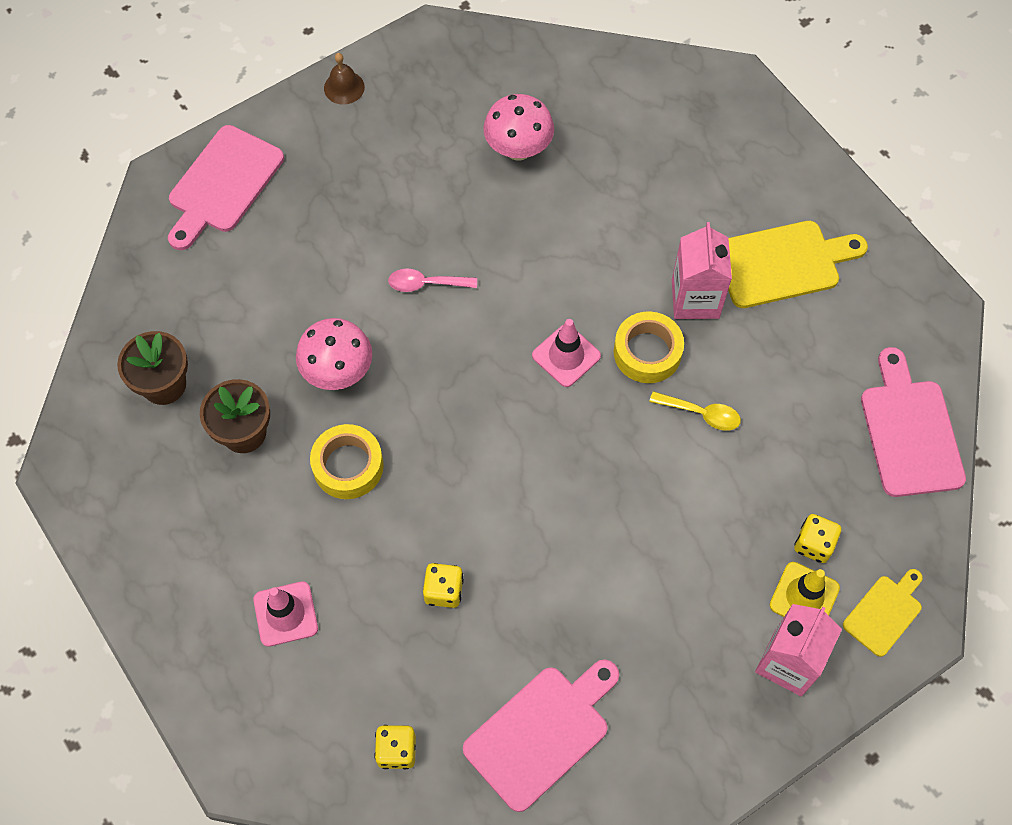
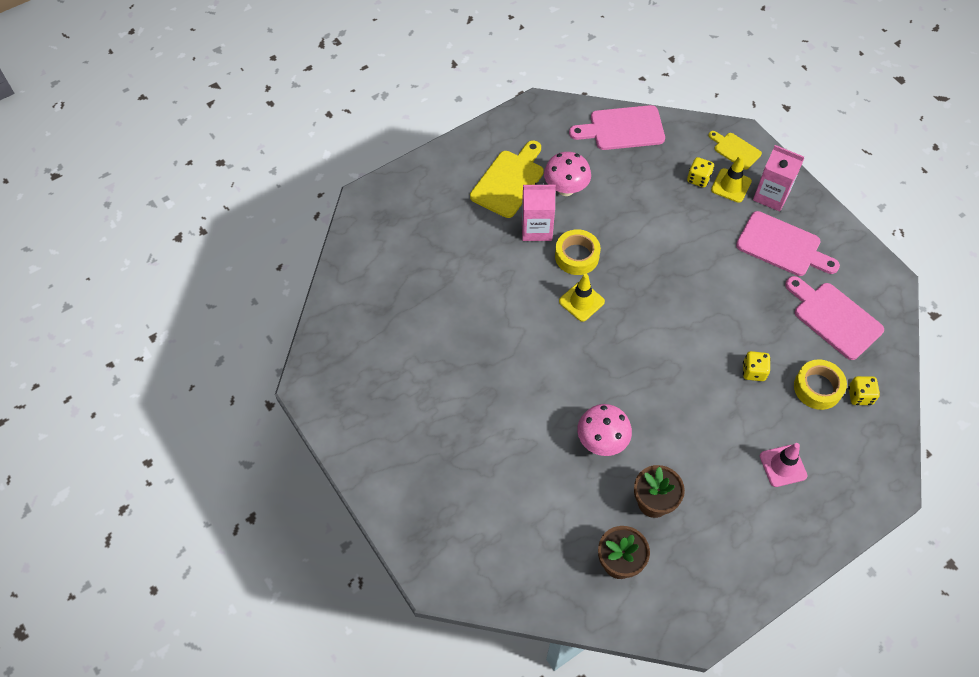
camera: 90 degrees left, 5 degrees down
(223, 184) = (441, 534): pink cutting board -> pink cutting board (782, 246)
(344, 87) = (353, 448): brown bell -> none
(348, 466) = (673, 432): yellow tape -> yellow tape (817, 388)
(426, 284) = (528, 386): pink spoon -> none
(518, 149) = (416, 329): pink mushroom -> pink mushroom (565, 189)
(566, 356) = (581, 301): pink traffic cone -> yellow traffic cone
(701, 414) = (618, 229): yellow spoon -> none
(783, 263) = (509, 181): yellow cutting board -> yellow cutting board turned 45 degrees clockwise

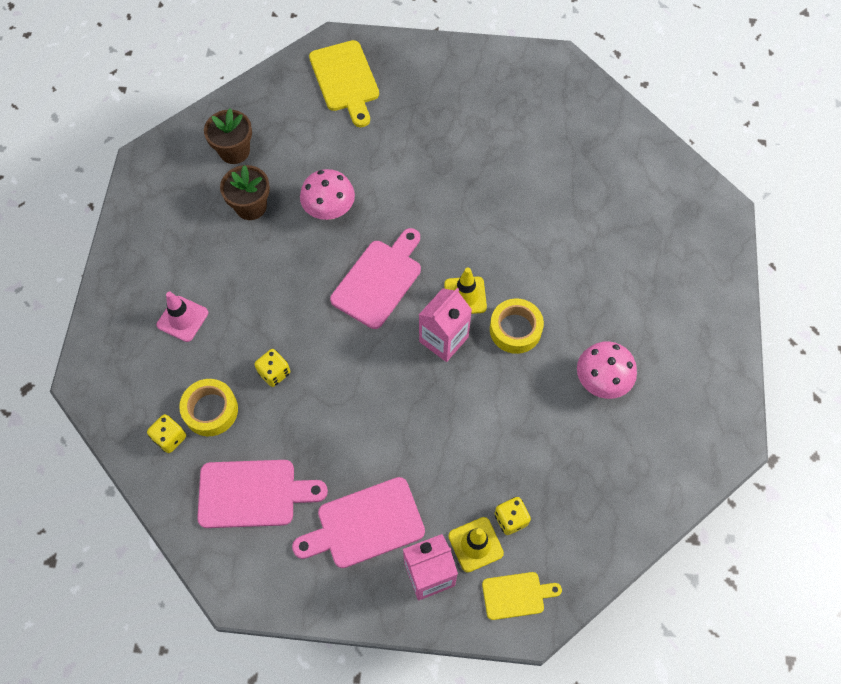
camera: 130 degrees right, 5 degrees up
(509, 181) = (651, 339): yellow cutting board -> yellow cutting board (345, 80)
(536, 228) = (574, 320): pink carton -> pink carton (443, 339)
(622, 129) = (637, 501): pink cutting board -> pink cutting board (379, 280)

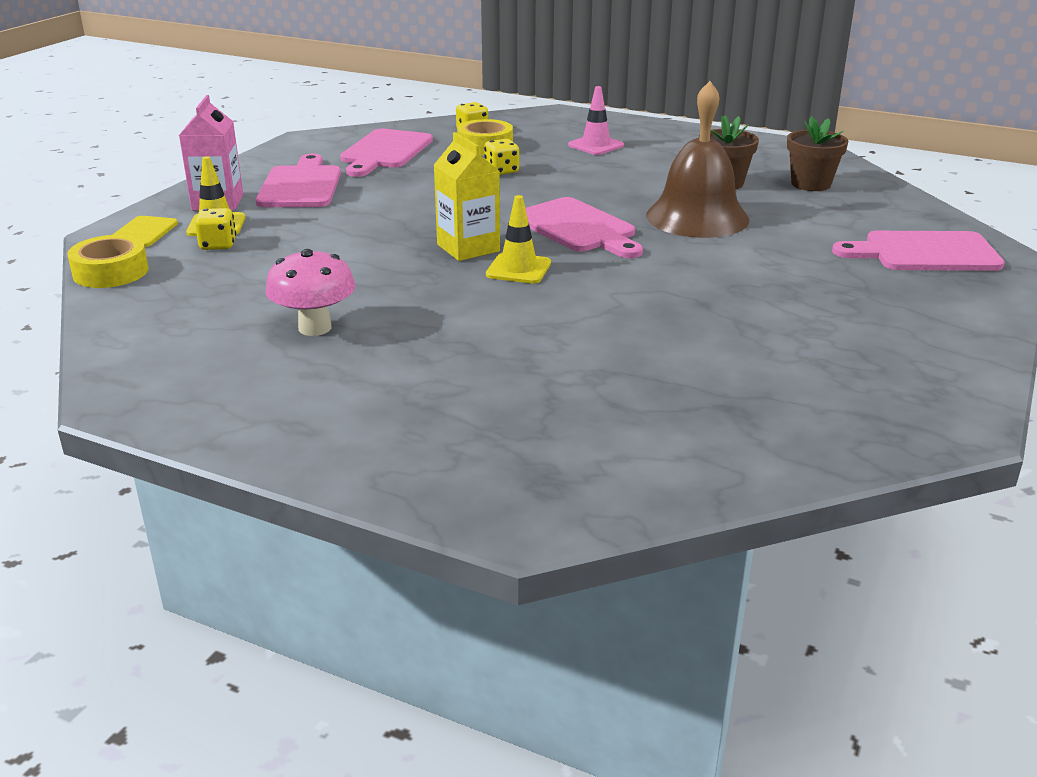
camera: 110 degrees right, 35 degrees down
(329, 211) = (697, 217): pink mushroom -> brown bell
(345, 80) = (924, 253): yellow cutting board -> pink cutting board
(443, 339) = (468, 248): pink carton -> yellow carton
(515, 329) = (443, 289): yellow tape -> yellow tape (111, 272)

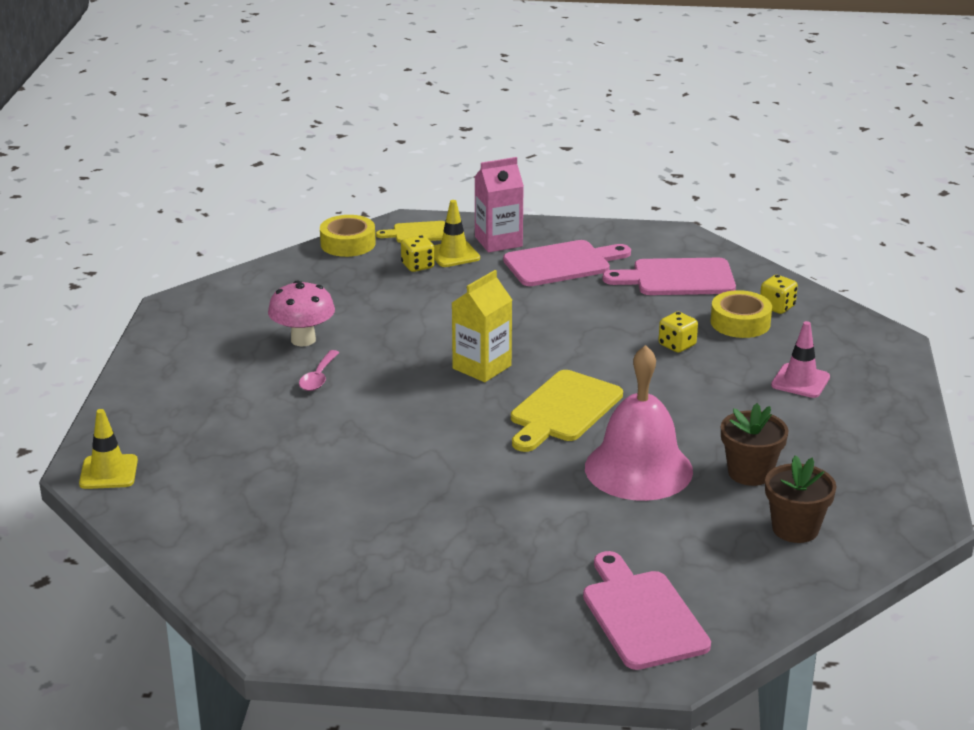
camera: 70 degrees right, 0 degrees up
(413, 331) = (318, 377): none -> pink spoon
(518, 269) = (454, 398): yellow traffic cone -> yellow traffic cone (108, 472)
(578, 228) = (563, 410): pink cutting board -> yellow cutting board
(697, 217) = (638, 469): brown bell -> pink bell

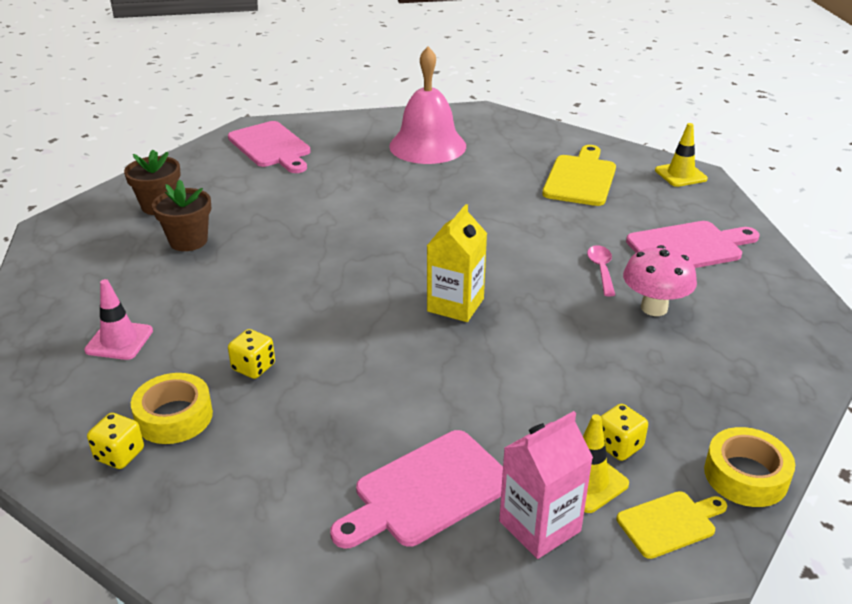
camera: 165 degrees right, 5 degrees up
(563, 410) = (360, 272): yellow cutting board -> yellow cutting board (580, 178)
(638, 469) = (283, 231): pink bell -> pink bell (427, 146)
(677, 278) = (256, 490): pink cutting board -> pink cutting board (689, 247)

